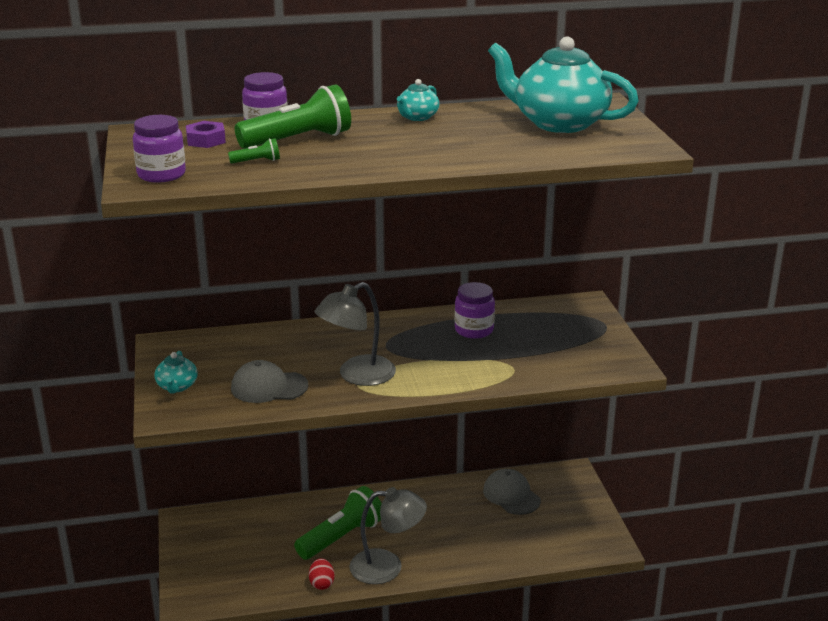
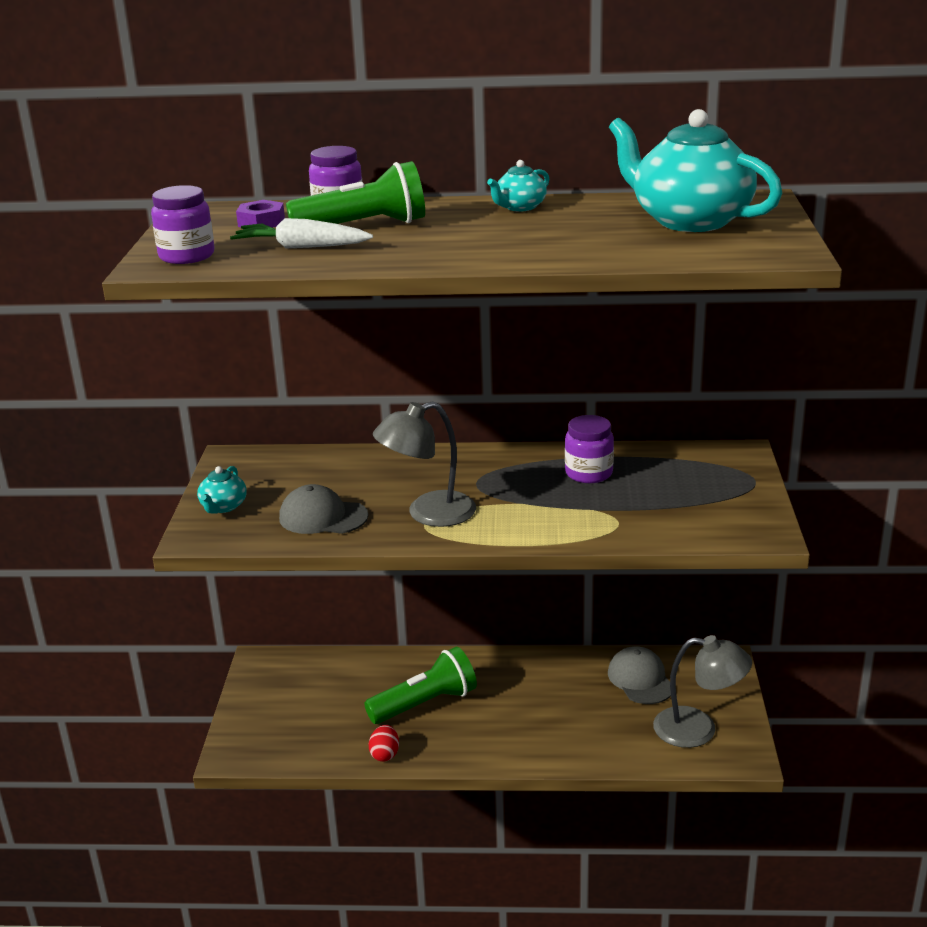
camera: 15 degrees right, 0 degrees up
(257, 161) = (301, 247): green flashlight -> white carrot
(387, 567) = (466, 745): grey lamp -> grey lamp (698, 729)

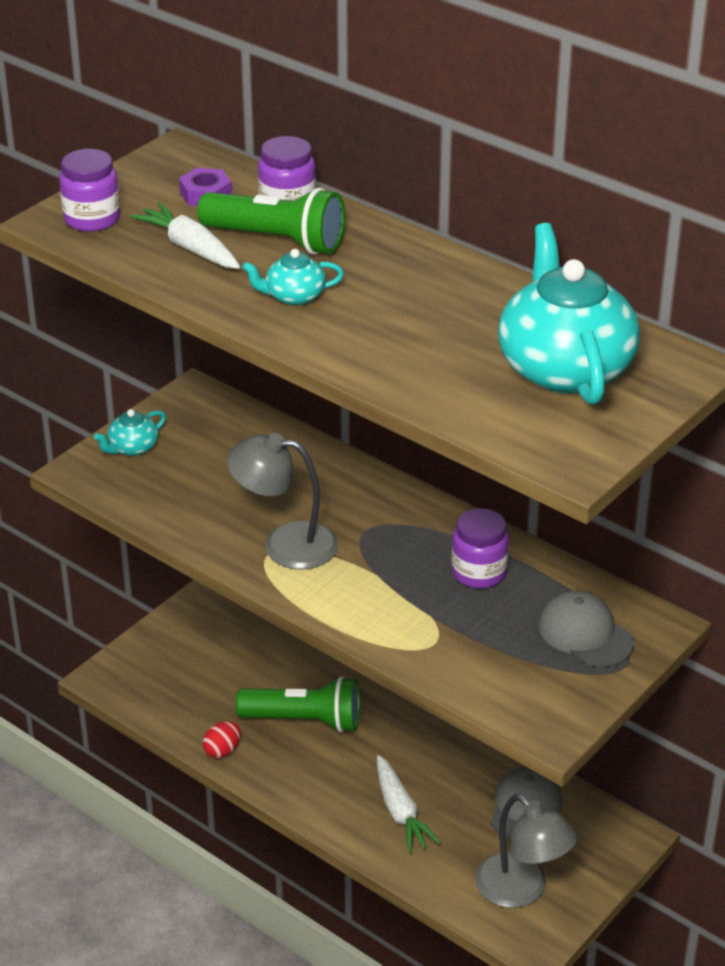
camera: 35 degrees right, 10 degrees up
(323, 517) = (197, 501): grey cap -> grey cap (585, 634)
(520, 207) = (445, 273): turquoise teapot -> turquoise teapot (294, 296)
(562, 726) = (400, 812): none -> white carrot

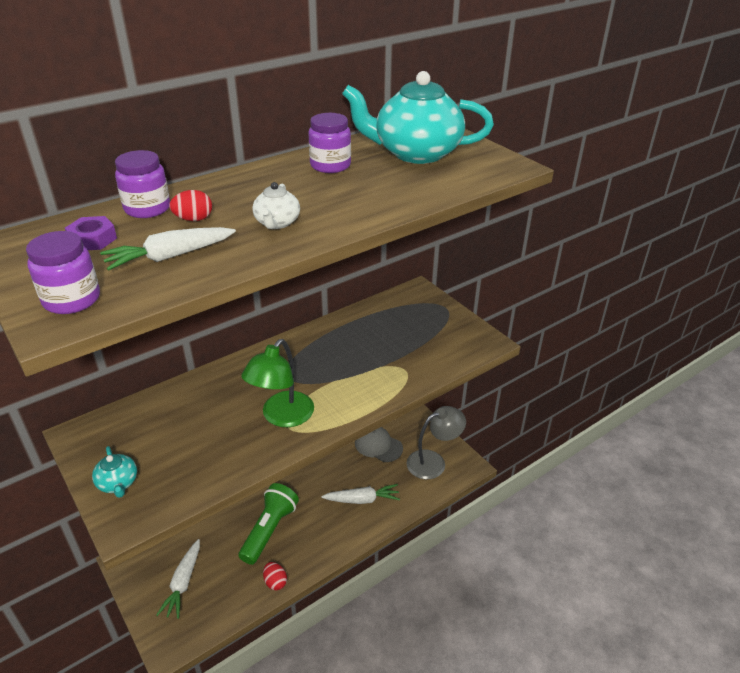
camera: 75 degrees left, 0 degrees up
(193, 661) = (183, 583): none -> white carrot
(276, 241) = (193, 219): green flashlight -> red egg
(285, 544) = (282, 417): grey lamp -> green lamp
(294, 296) = (277, 223): turquoise teapot -> white teapot
(479, 572) = (350, 340): purple jar -> purple jar (330, 165)
(585, 634) = (416, 314): grey cap -> none

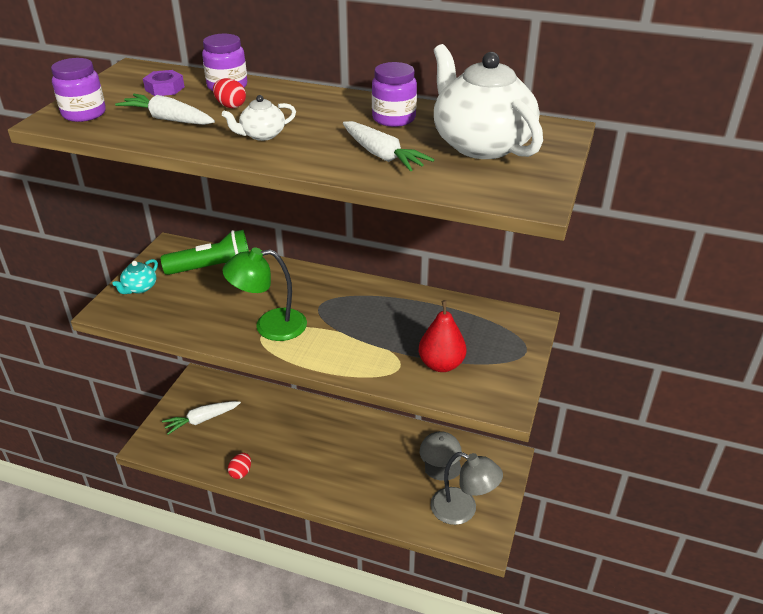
camera: 55 degrees right, 0 degrees up
(269, 530) = (286, 439): green flashlight -> green flashlight (213, 268)
(362, 499) = (368, 481): white carrot -> white carrot (382, 155)
(416, 153) = (481, 144): turquoise teapot -> white teapot
(422, 349) = (441, 364): none -> red pear

